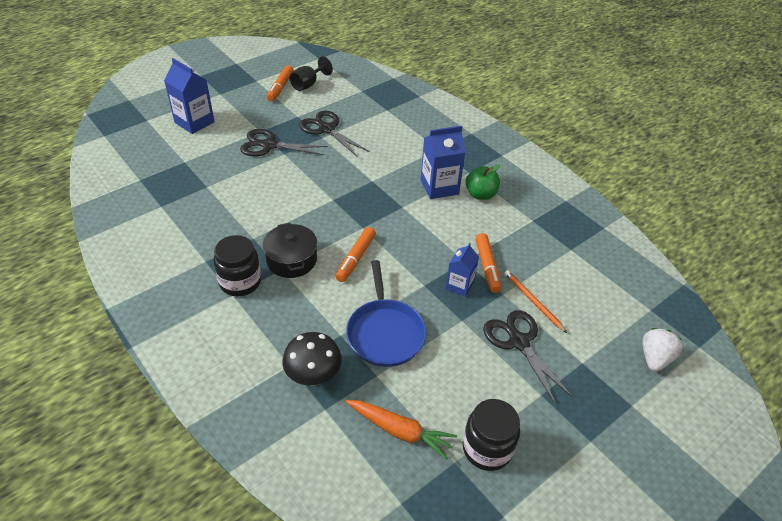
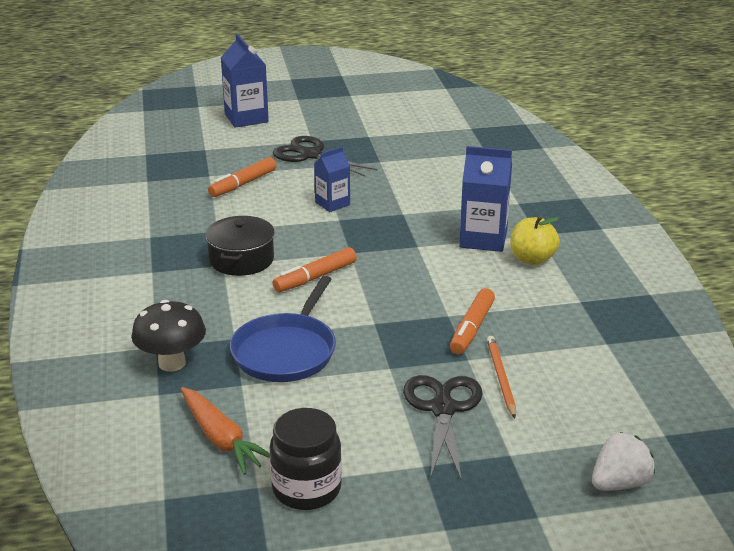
camera: 30 degrees right, 15 degrees down
(240, 282) = (169, 263): black jar -> none
(280, 87) = (372, 106): orange marker -> orange marker (243, 184)
(308, 84) = (408, 110): black goblet -> none
(327, 129) = (392, 155): black scissors -> none
(459, 285) = (418, 336): blue carton -> blue carton (332, 203)
(480, 194) = (532, 259): green apple -> yellow apple

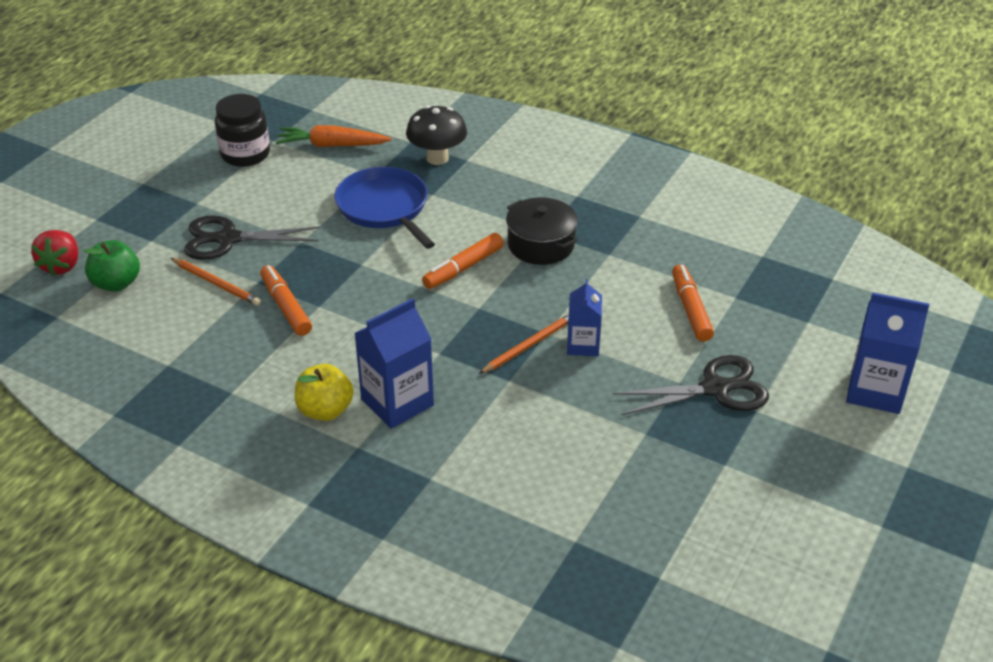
camera: 130 degrees right, 10 degrees up
(315, 277) = (463, 268): orange marker -> orange marker turned 135 degrees counterclockwise
(360, 220) = (529, 345): none -> orange pencil
(443, 409) = (228, 239): black scissors -> black scissors turned 135 degrees clockwise
(584, 431) = (116, 283): none -> green apple
(619, 483) = (61, 266): white strawberry -> red strawberry

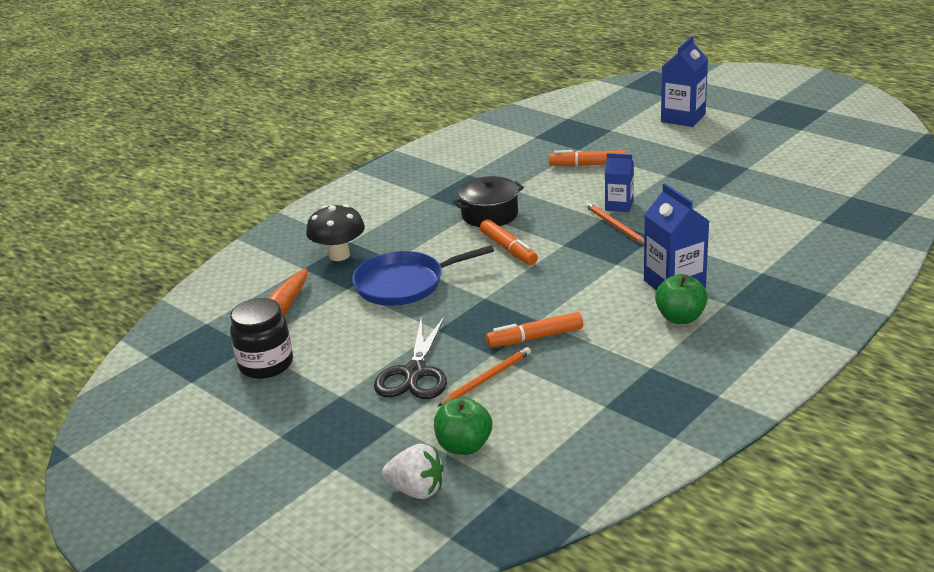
camera: 75 degrees left, 10 degrees down
(61, 266) = (416, 490): red strawberry -> white strawberry
(325, 410) = (680, 318): yellow apple -> green apple
(715, 389) = (674, 164): black scissors -> none

